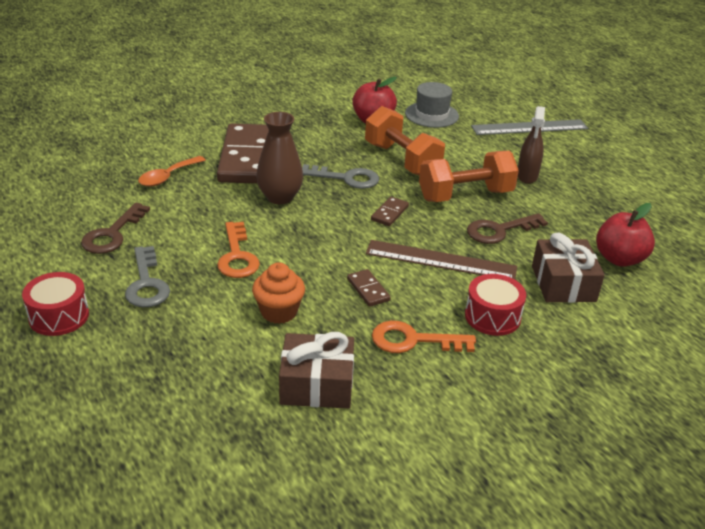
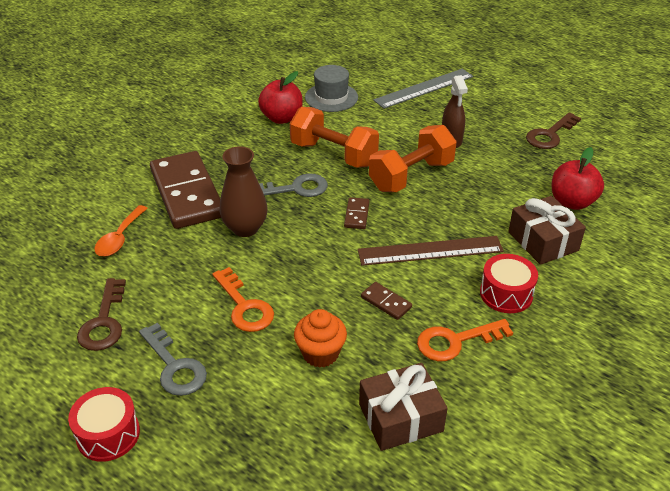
camera: 20 degrees left, 5 degrees up
(499, 230) = (461, 204): brown key -> brown key (550, 135)

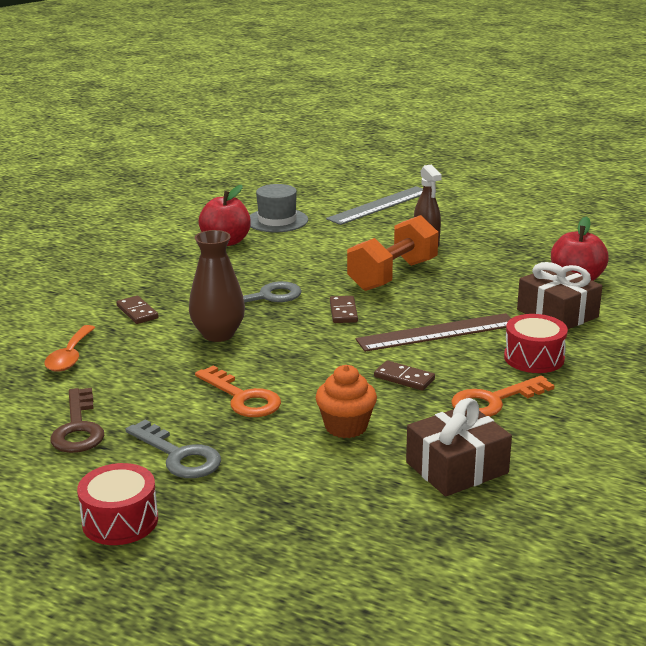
camera: 10 degrees left, 15 degrees down
(187, 193) = (137, 312): brown domino -> brown domino, size x0.40
(333, 154) = (298, 266): orange dumbbell -> none
(550, 135) = (532, 231): brown key -> none

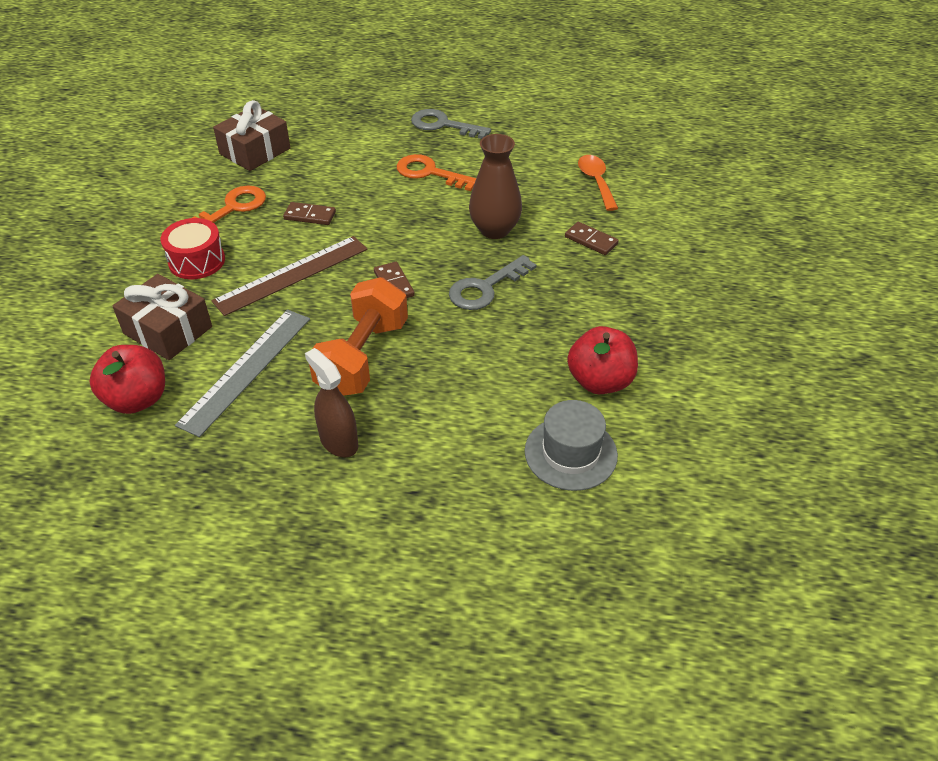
camera: 160 degrees right, 20 degrees up
(78, 428) = (526, 129): brown key -> none
(120, 521) = (447, 86): red drum -> none
(346, 427) = (341, 165): orange cupcake -> none
(379, 205) = (442, 546): grey ruler -> grey ruler (246, 370)

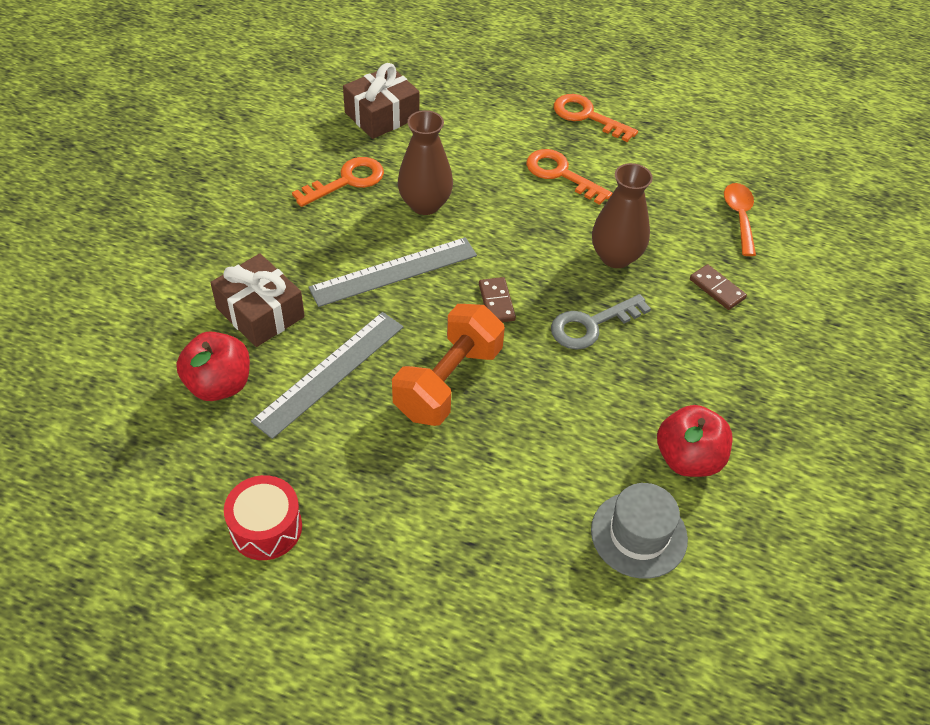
camera: 10 degrees right, 5 degrees up
(197, 261) = (301, 237): red drum -> red drum (266, 528)
(292, 275) = (394, 272): brown ruler -> grey ruler
(310, 215) = (425, 204): brown domino -> brown vase
(338, 441) = (407, 472): brown spray bottle -> none
(443, 125) = (587, 116): grey key -> orange key

